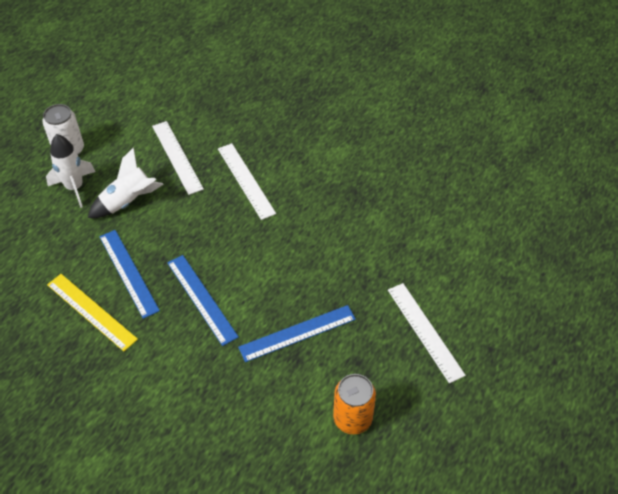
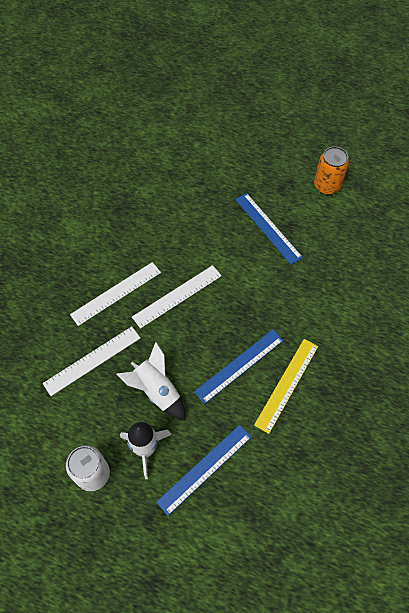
camera: 100 degrees left, 10 degrees up
(201, 299) = (253, 300): blue ruler -> blue ruler (205, 468)
(425, 331) = (246, 152): white ruler -> white ruler (177, 296)

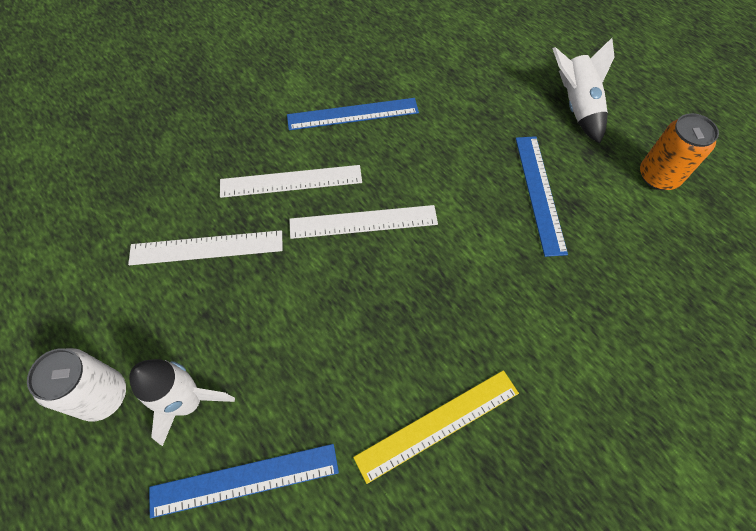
camera: 30 degrees right, 0 degrees up
(157, 390) = (256, 330): white rocket -> white rocket (576, 106)
(239, 365) = (386, 358): blue ruler -> blue ruler (353, 114)

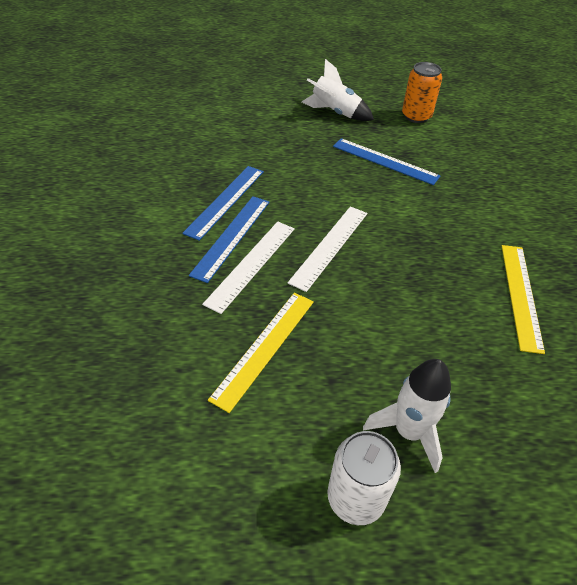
camera: 55 degrees left, 15 degrees down
(206, 248) = (264, 347): white ruler -> yellow ruler
(244, 480) = (502, 426): blue ruler -> blue ruler (232, 236)

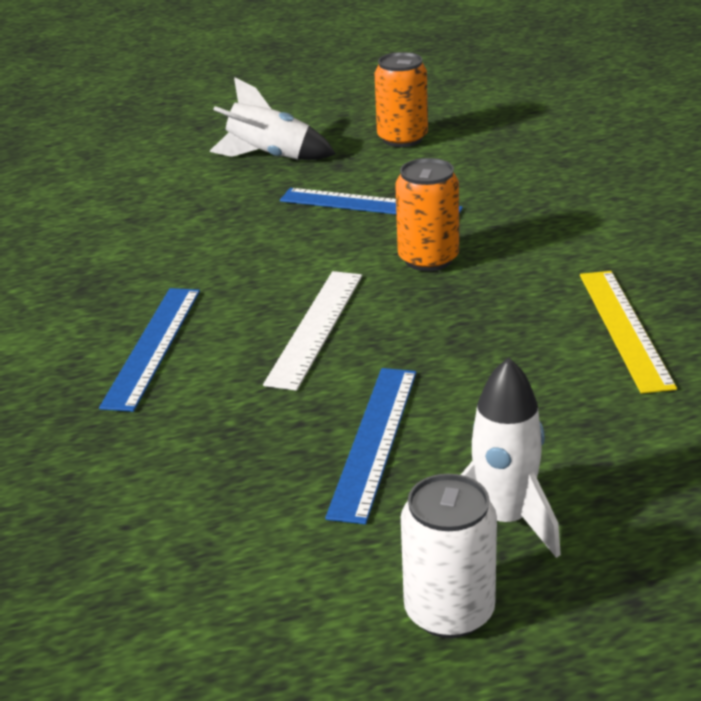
camera: 10 degrees left, 15 degrees down
(225, 201) = (126, 303): blue ruler -> blue ruler (374, 441)
(251, 264) = (197, 374): white ruler -> none
(264, 347) = (253, 470): yellow ruler -> none
(410, 210) = (428, 259): none -> orange can

